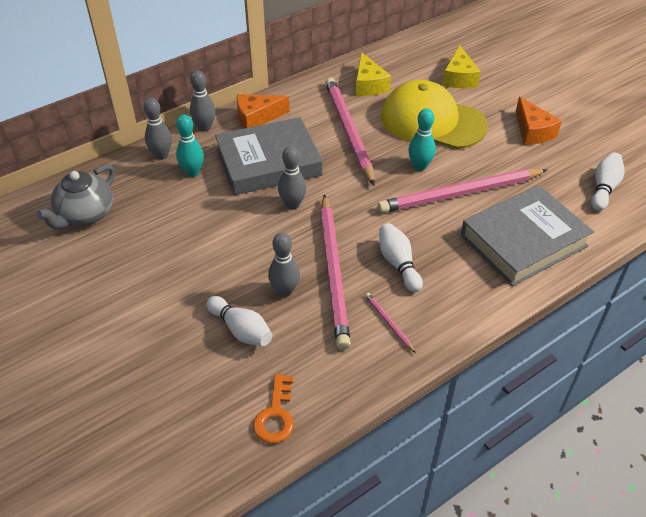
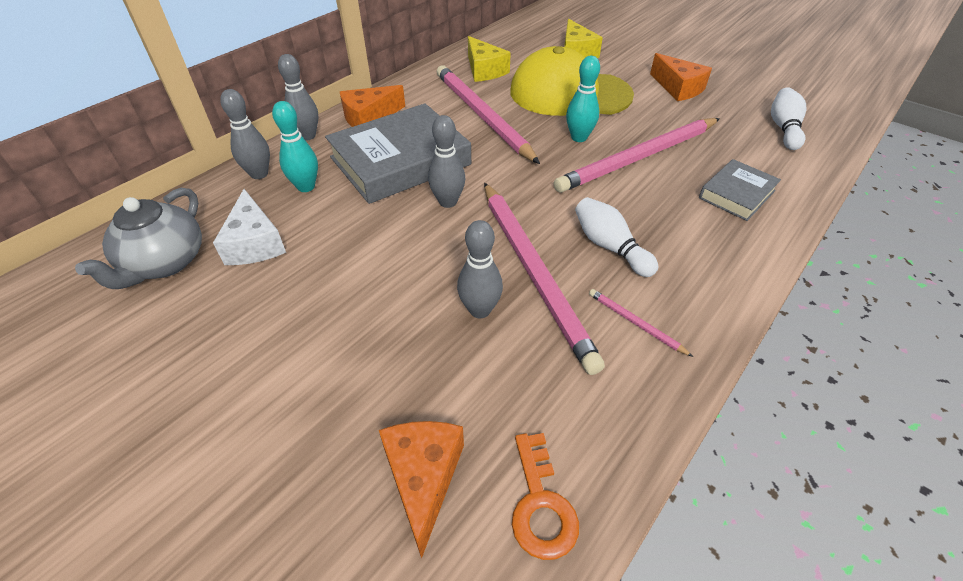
camera: 15 degrees left, 0 degrees up
(147, 211) = (254, 243): none -> white cheese
(212, 385) = (423, 478): none -> orange cheese
(241, 330) = (438, 378): white bowling pin -> none
(523, 240) = (736, 194): grey book -> grey book, size x0.53

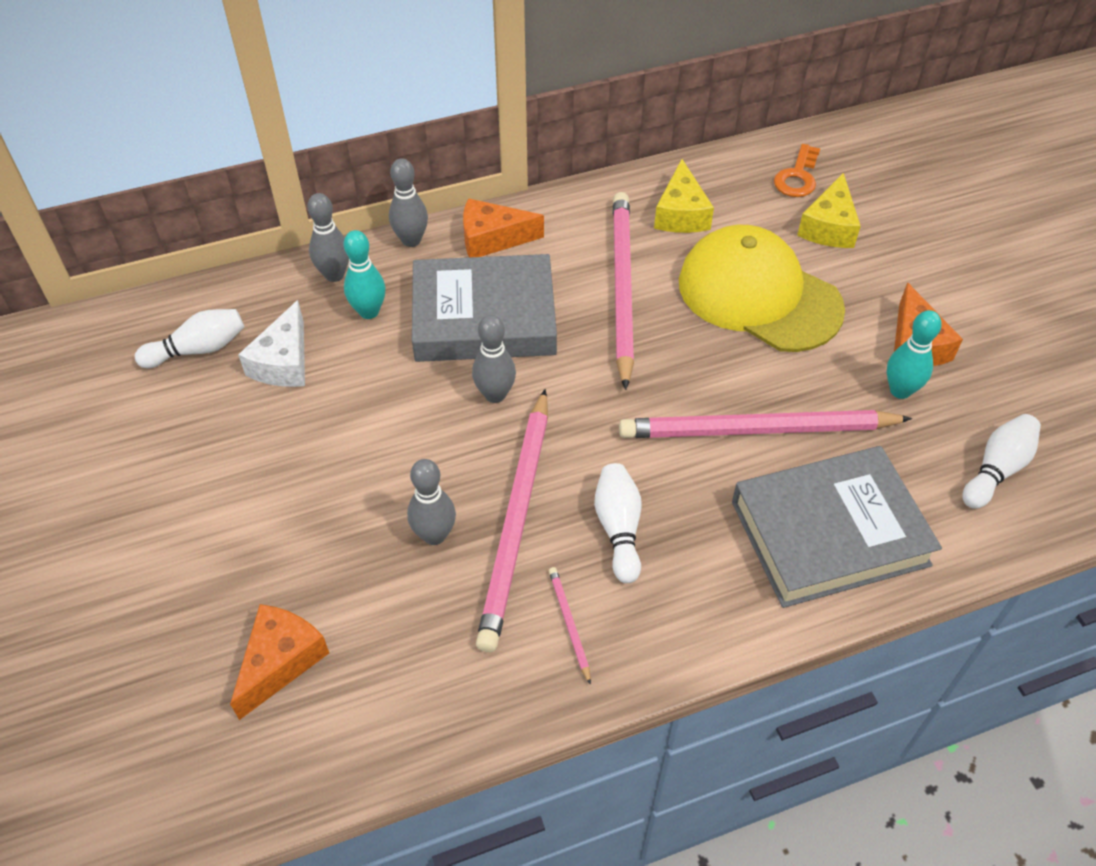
camera: 30 degrees right, 5 degrees up
(165, 263) = (198, 349): grey teapot -> white bowling pin
(541, 504) = (353, 733): orange key -> orange key (797, 177)
(579, 138) = (710, 369): turquoise bowling pin -> turquoise bowling pin (900, 390)
(736, 194) = (829, 533): grey book -> grey book, size x1.88

